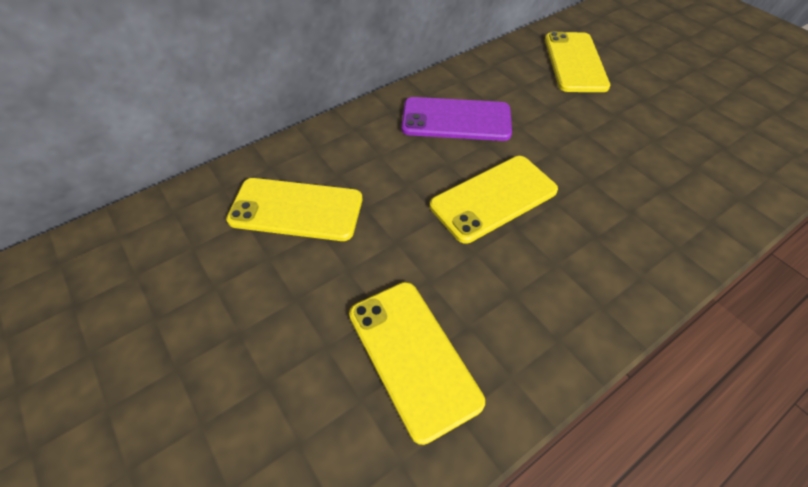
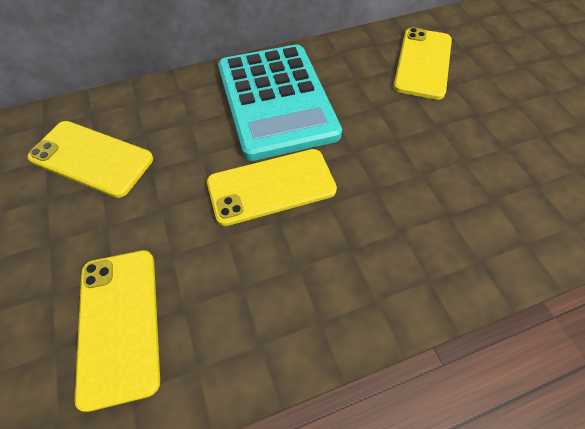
camera: 15 degrees right, 5 degrees up
(456, 120) = (276, 101): purple phone -> turquoise calculator

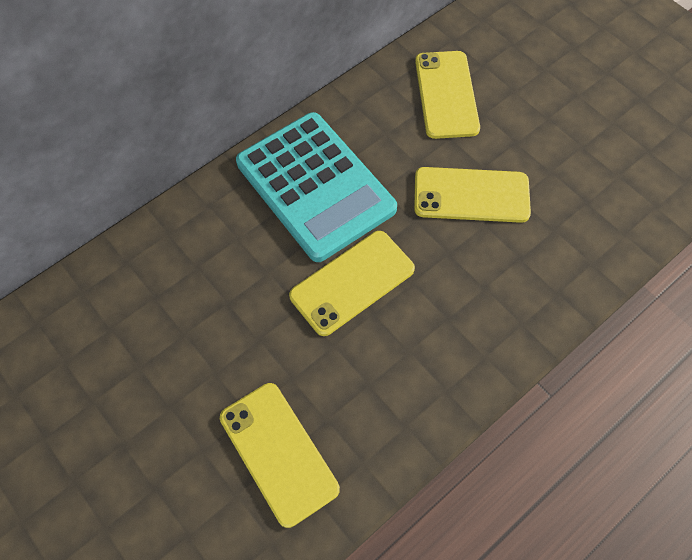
camera: 20 degrees left, 5 degrees up
(91, 158) = (159, 311): yellow phone -> yellow phone (471, 195)

